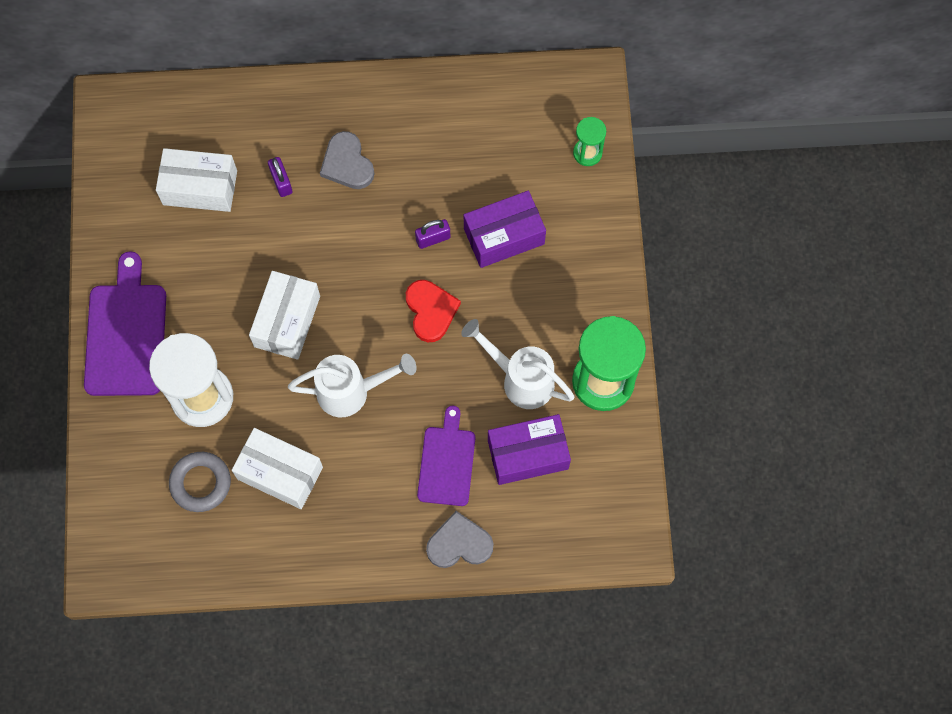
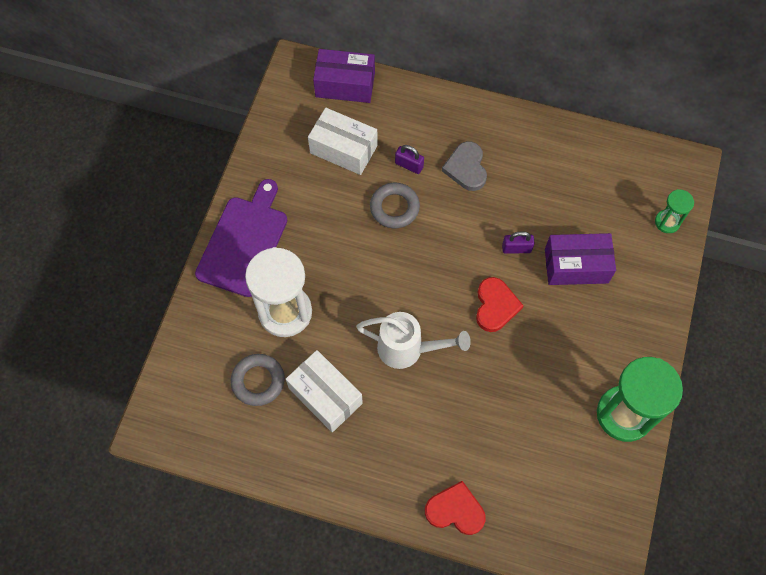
camera: 20 degrees right, 5 degrees down
(281, 182) = (409, 165): purple padlock -> purple padlock turned 60 degrees counterclockwise
(282, 237) = (394, 208): none -> grey ring
(287, 321) = (375, 275): white box -> none
(447, 462) = (467, 436): purple cutting board -> none
(459, 543) = (455, 510): grey heart -> red heart
(520, 379) = (553, 387): white watering can -> none
(528, 454) = (539, 454): purple box -> purple box (345, 84)

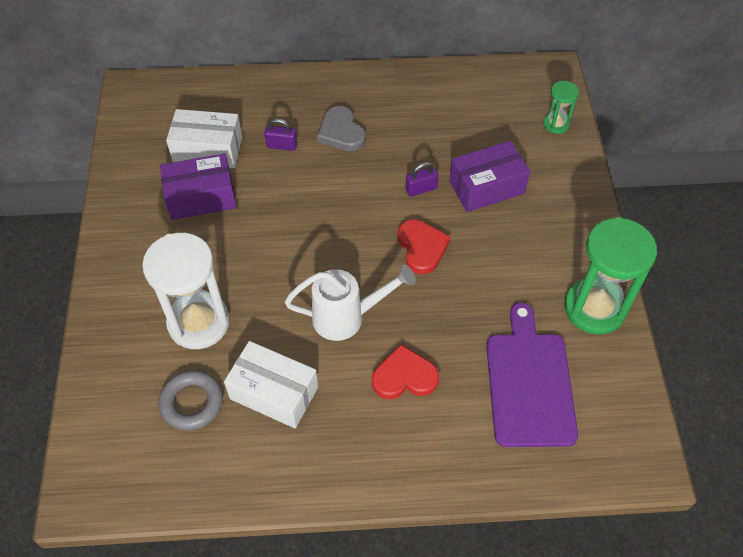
camera: 20 degrees left, 10 degrees down
(244, 242) = (129, 267): purple cutting board -> purple cutting board (529, 383)
(345, 84) = (188, 92): purple box -> purple box (201, 197)
(394, 208) = (281, 188): grey ring -> none
(455, 510) = (462, 463): red heart -> red heart (404, 376)

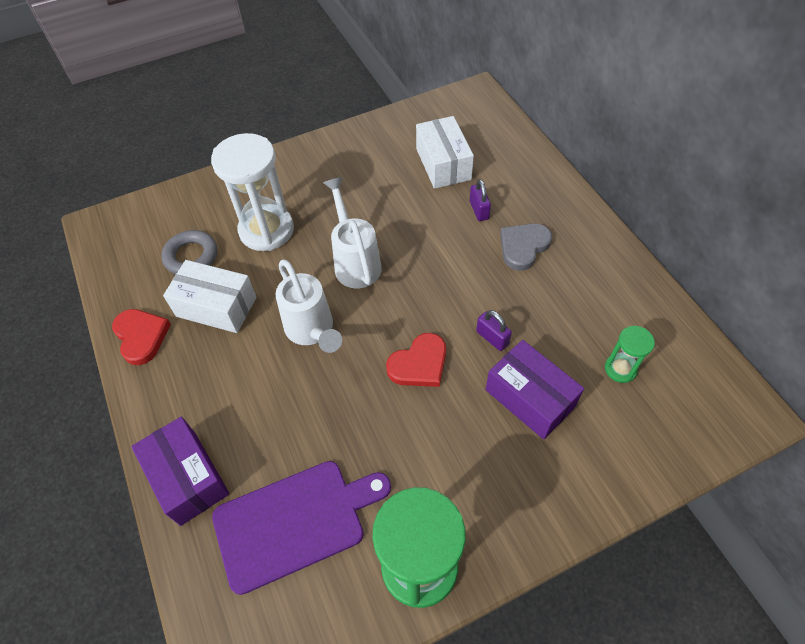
camera: 70 degrees right, 0 degrees up
(201, 197) = (390, 181): purple box -> purple box (188, 477)
(274, 393) = (216, 307): white box -> white box turned 75 degrees counterclockwise
(285, 258) = (355, 261): none -> white watering can
(404, 376) = (265, 401): red heart -> red heart (141, 337)
(556, 124) = (669, 442): green hourglass -> green hourglass (620, 369)

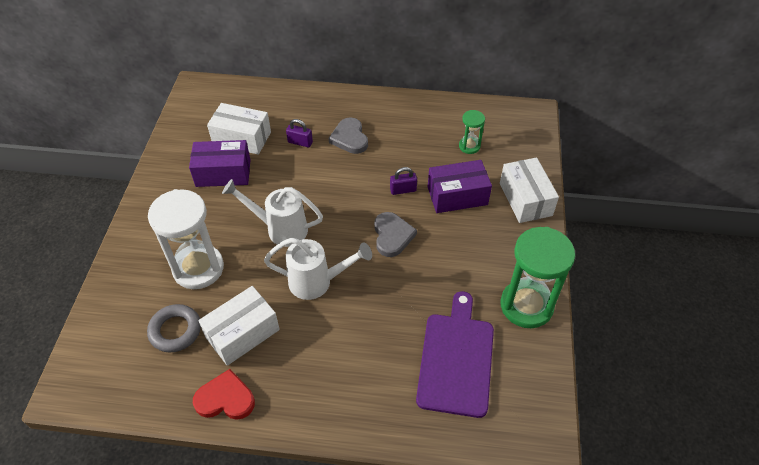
camera: 60 degrees left, 5 degrees down
(188, 477) = (378, 413): purple box -> purple box (223, 173)
(419, 364) = (392, 236): red heart -> grey heart
(589, 480) = (525, 199): none -> white box

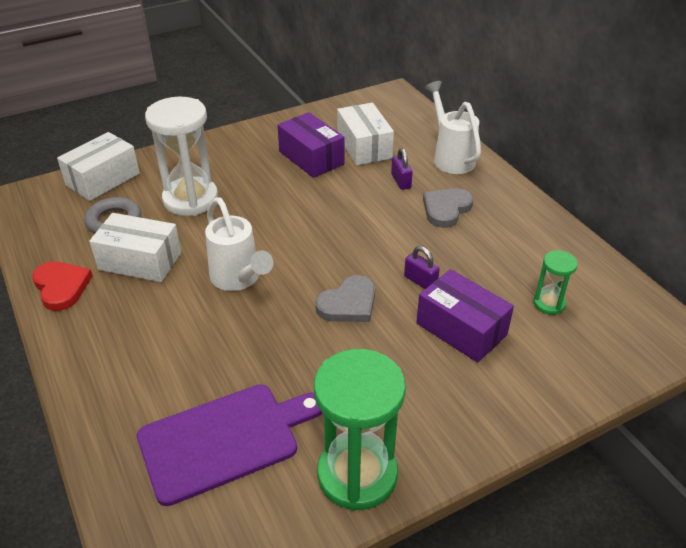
camera: 55 degrees right, 10 degrees down
(280, 229) = (280, 223): white watering can -> white watering can (450, 157)
(525, 199) = (526, 395): white box -> white box (103, 179)

